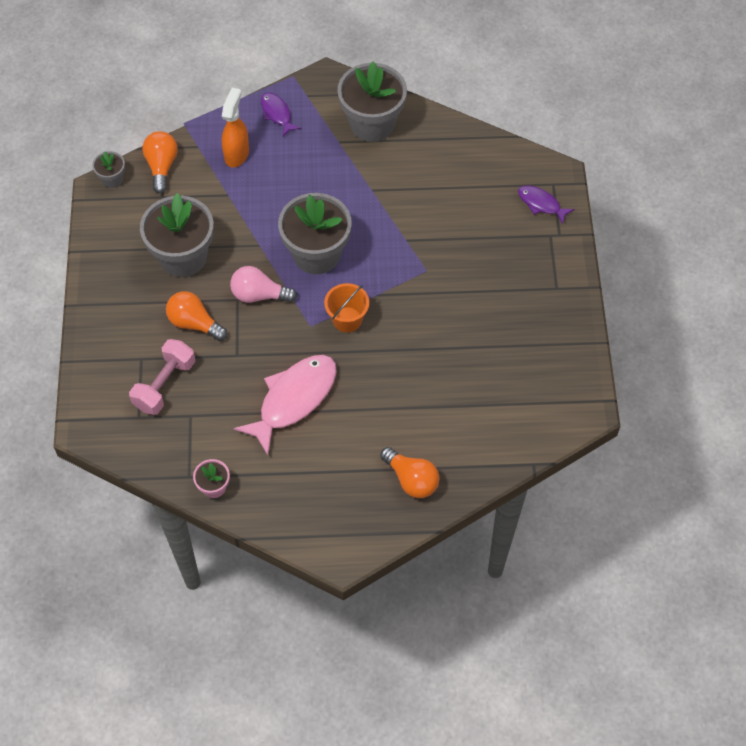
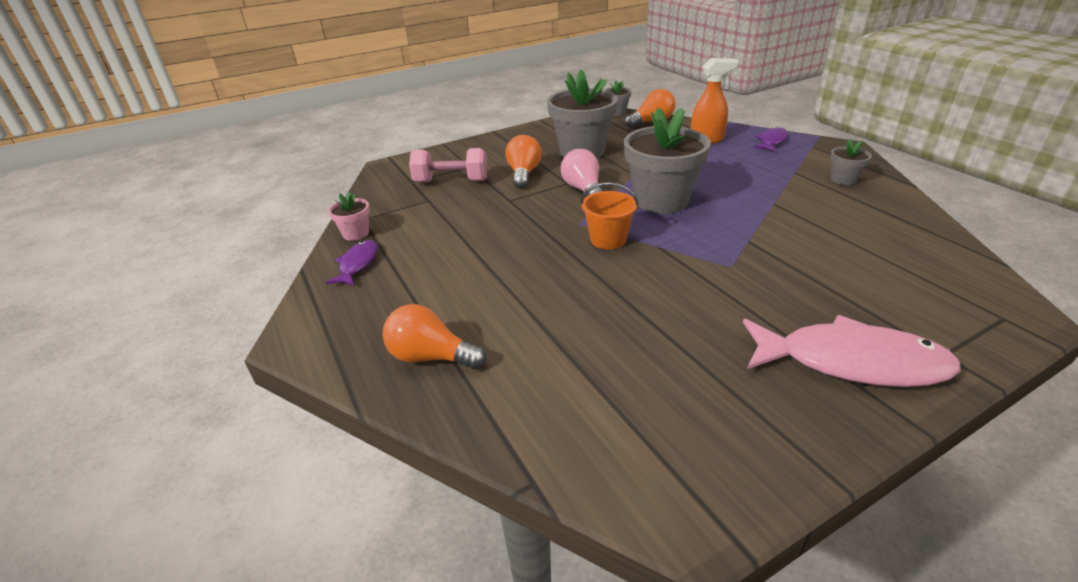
camera: 65 degrees right, 25 degrees down
(293, 399) = (484, 242): pink fish -> pink fish (851, 362)
(372, 124) = (843, 180): grey flower pot -> grey flower pot, size x0.46
(411, 479) = (431, 357): orange light bulb -> orange light bulb turned 90 degrees clockwise
(541, 204) = (957, 319): purple fish -> purple fish (357, 264)

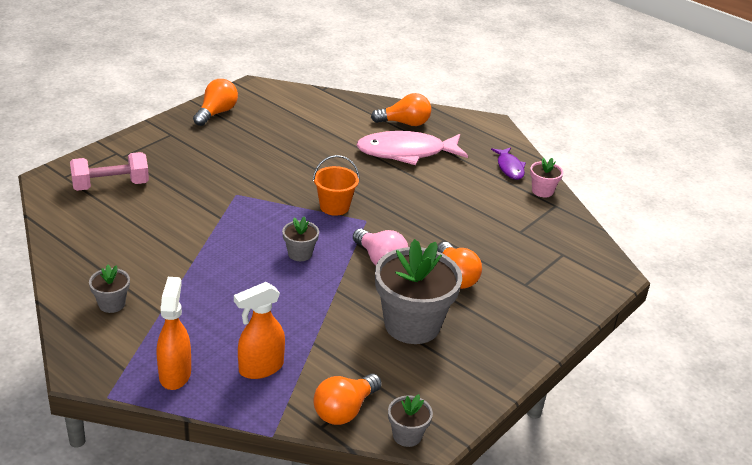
camera: 155 degrees right, 0 degrees up
(451, 181) = (522, 258): pink dumbbell -> pink dumbbell (110, 185)
(661, 200) = (300, 254): grey flower pot -> grey flower pot, size x0.46
(771, 141) = (175, 374): purple fish -> orange spray bottle
(779, 433) = (216, 113): none -> orange light bulb
(851, 362) = (171, 144): pink fish -> pink fish (406, 152)

